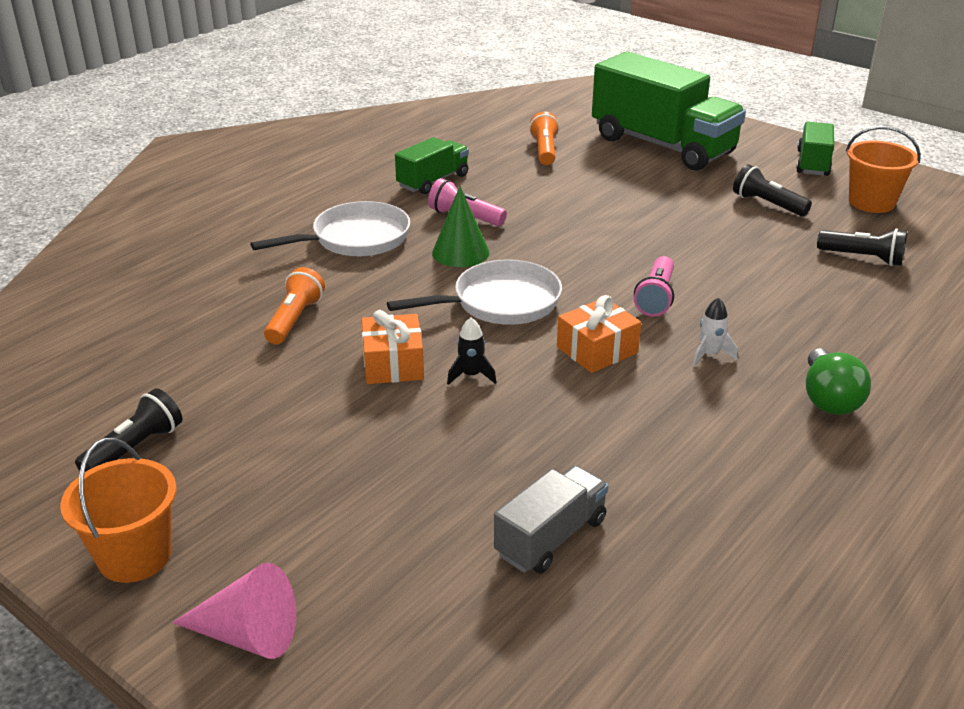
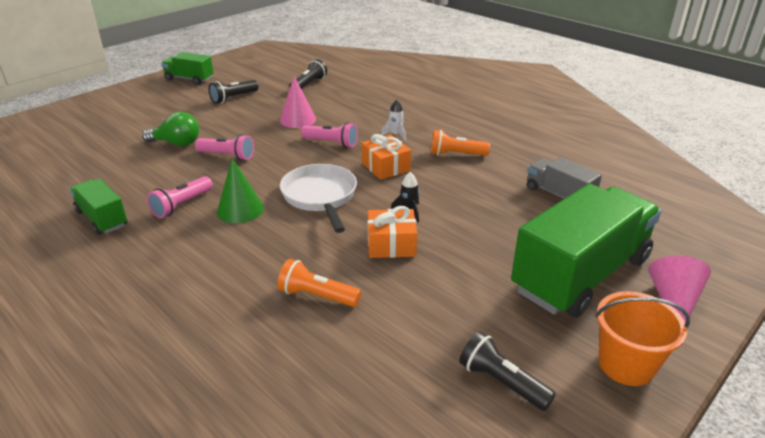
camera: 85 degrees left, 0 degrees up
(355, 239) = (188, 263): white pan -> none
(544, 151) = (88, 163): orange flashlight -> orange flashlight (456, 154)
(588, 226) = (227, 156): none -> pink flashlight
(662, 145) = (122, 118): green truck -> green truck (581, 274)
(722, 262) = (297, 119): none -> pink cone
(828, 399) = (438, 112): green light bulb -> green light bulb (177, 143)
(871, 202) = (249, 73): orange bucket -> none

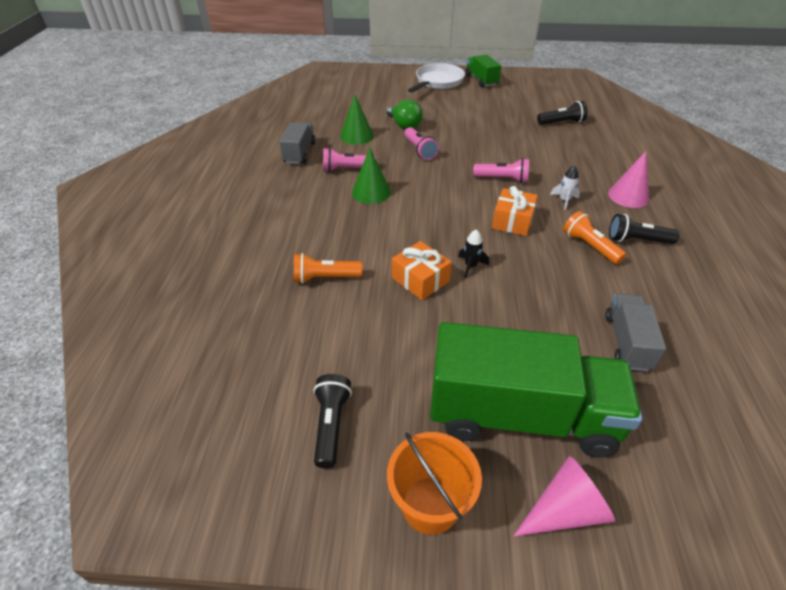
camera: 50 degrees right, 10 degrees up
(102, 218) = (299, 153): green truck -> grey truck
(142, 174) = (357, 136): none -> green cone
(233, 98) = (488, 108): black flashlight -> black flashlight (637, 240)
(297, 119) = (507, 147): pink cone -> pink cone (628, 196)
(317, 296) = (325, 278): orange flashlight -> orange flashlight turned 75 degrees counterclockwise
(320, 196) = (430, 214): white pan -> white pan (438, 82)
(331, 143) = (502, 179): pink flashlight -> pink flashlight turned 60 degrees counterclockwise

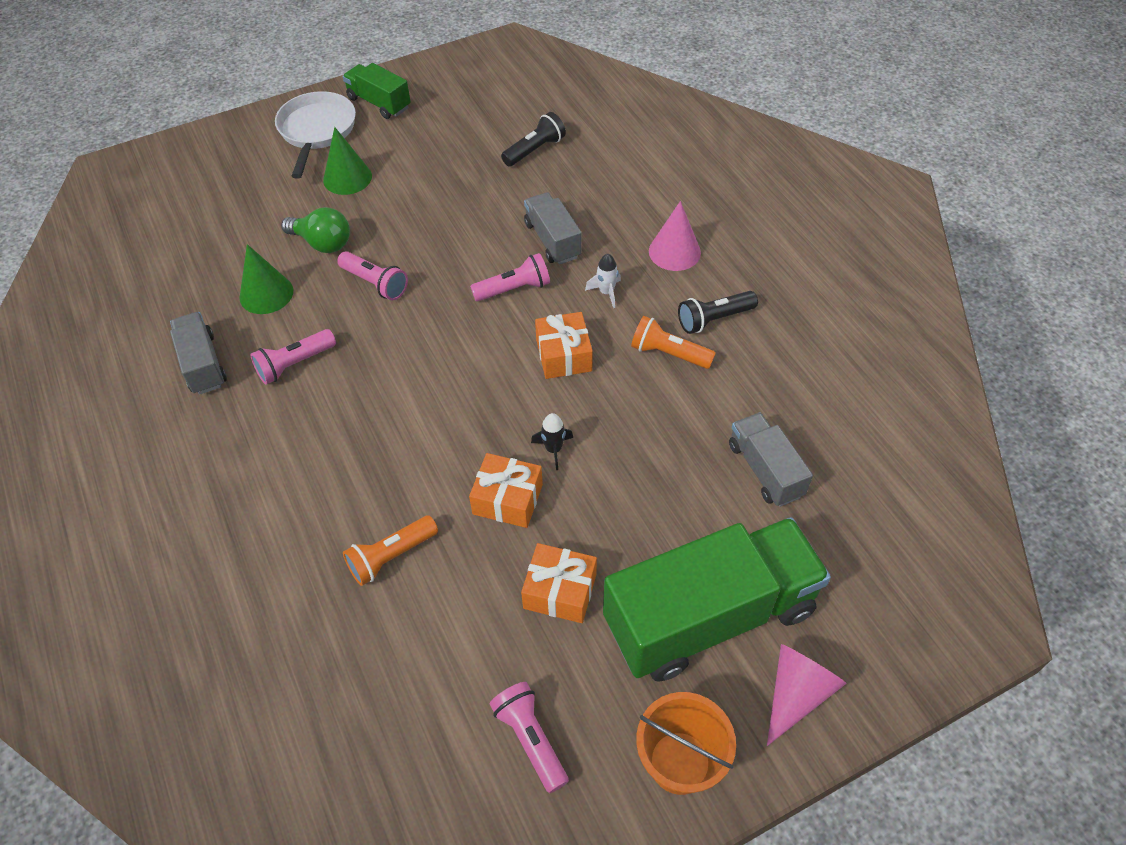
camera: 30 degrees left, 10 degrees up
(331, 425) = (530, 739): black flashlight -> pink flashlight
(371, 192) = (357, 390): green cone -> green cone (347, 178)
(418, 346) = (560, 591): none -> orange gift
(544, 165) = (552, 240): none -> grey truck

